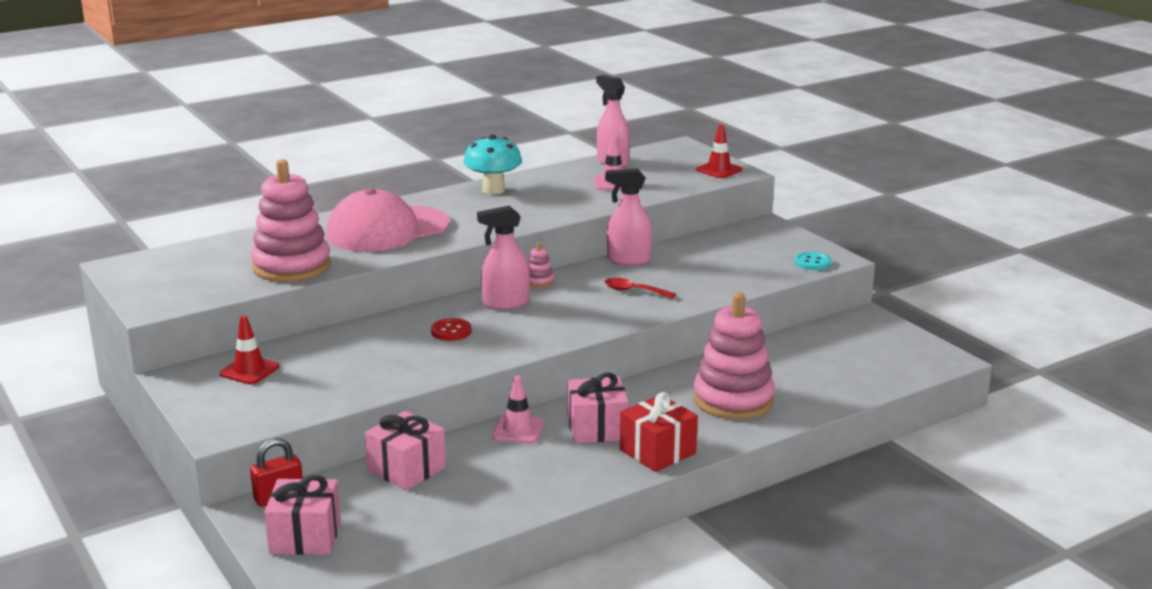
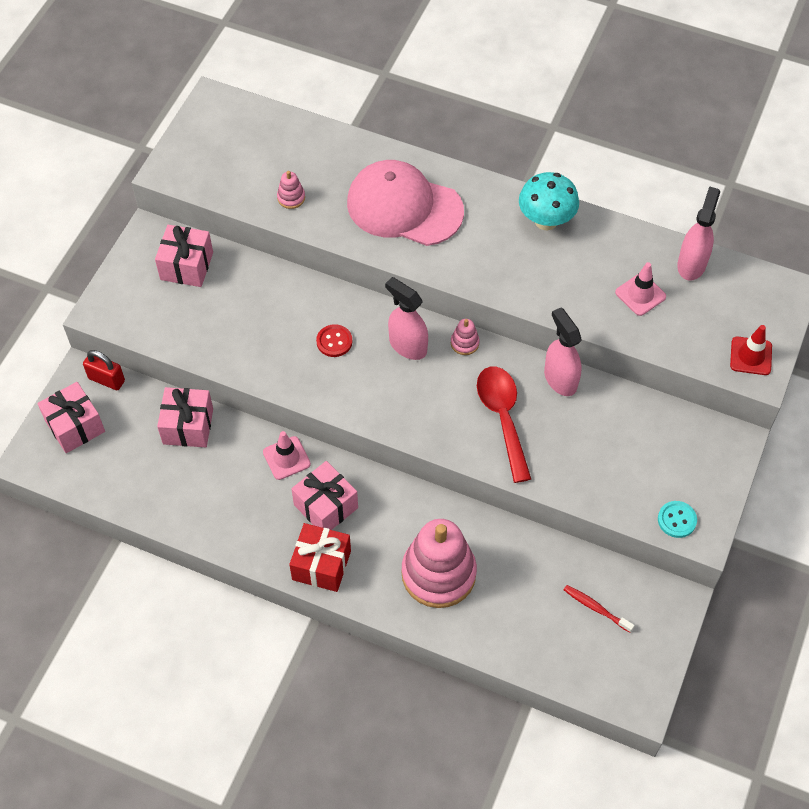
camera: 55 degrees right, 35 degrees up
(249, 370) = (186, 266): red traffic cone -> pink gift
(292, 267) = (291, 198): pink stacking toy -> pink stacking toy, size x0.41
(634, 291) = (503, 418): red spoon -> red spoon, size x1.78
(841, 347) = (596, 608): none -> red toothbrush

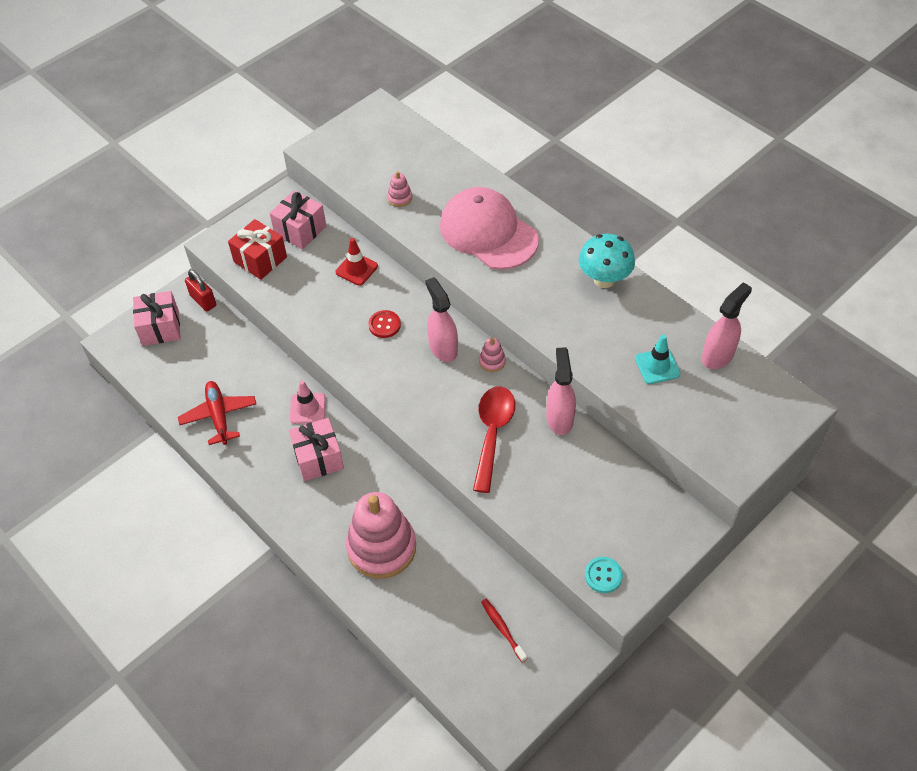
camera: 25 degrees right, 5 degrees down
(188, 426) = (245, 357): pink gift -> none
(195, 500) = (219, 416): none -> red plane
(321, 565) = (289, 504): red gift -> red gift (260, 259)
(640, 294) = (657, 366): pink traffic cone -> turquoise traffic cone
(751, 356) = (734, 452): red traffic cone -> red traffic cone (356, 269)

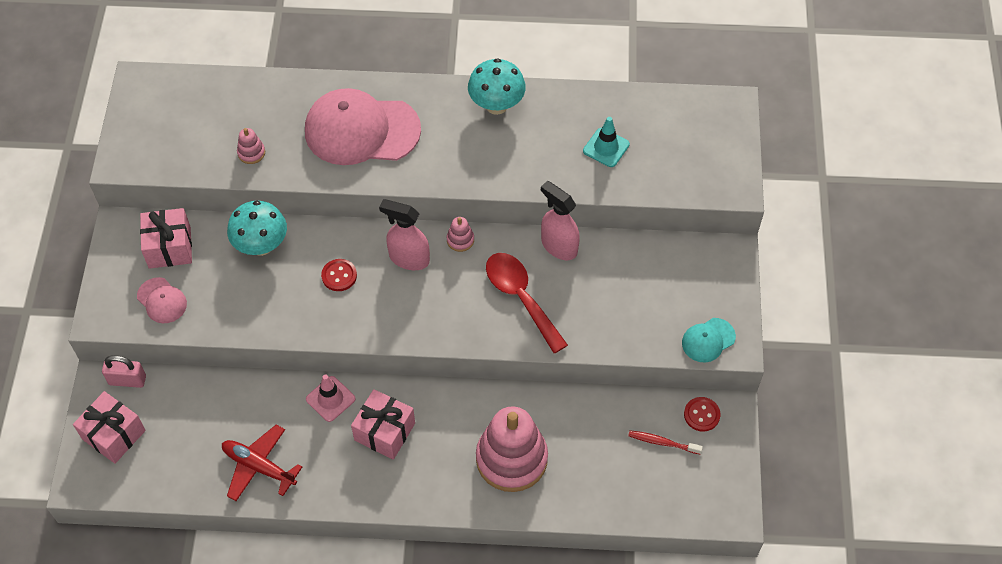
camera: 45 degrees left, 5 degrees up
(203, 301) = (127, 380): red padlock -> pink padlock
(260, 259) = (162, 300): red gift -> pink cap
(356, 269) = (261, 245): red traffic cone -> turquoise mushroom
(555, 634) = (701, 415): none -> red button
(603, 575) = (708, 340): turquoise button -> turquoise cap
(718, 355) = (640, 107): pink spray bottle -> none

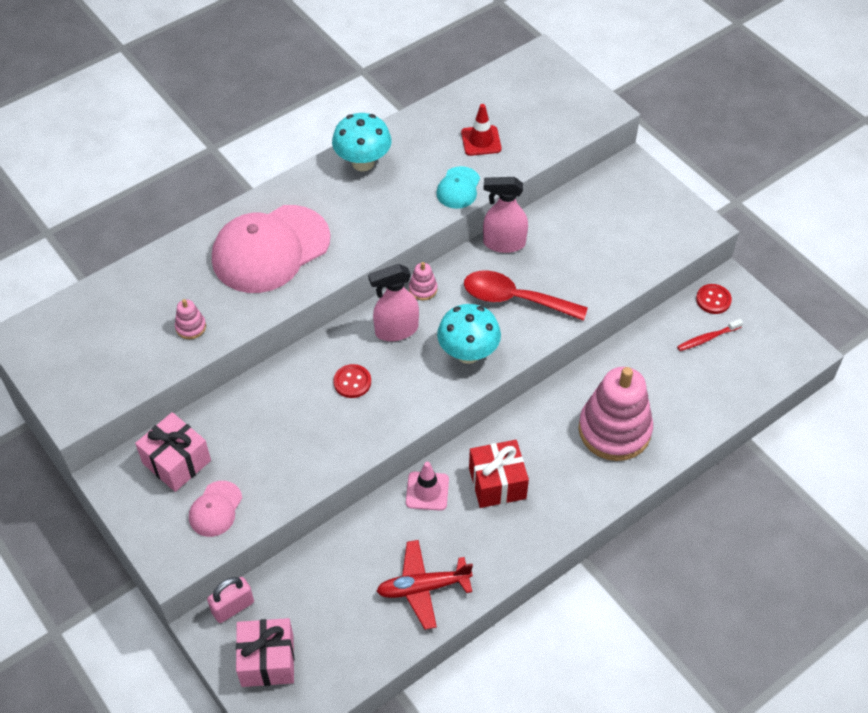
camera: 40 degrees left, 5 degrees down
(162, 300) = (215, 509): pink cap -> pink cap turned 105 degrees clockwise
(261, 245) = (259, 404): turquoise mushroom -> turquoise mushroom (468, 353)
(384, 432) = (497, 483): pink gift -> red gift
(606, 148) = (481, 141): turquoise traffic cone -> red traffic cone
(708, 340) = (680, 235): turquoise cap -> turquoise cap (458, 188)

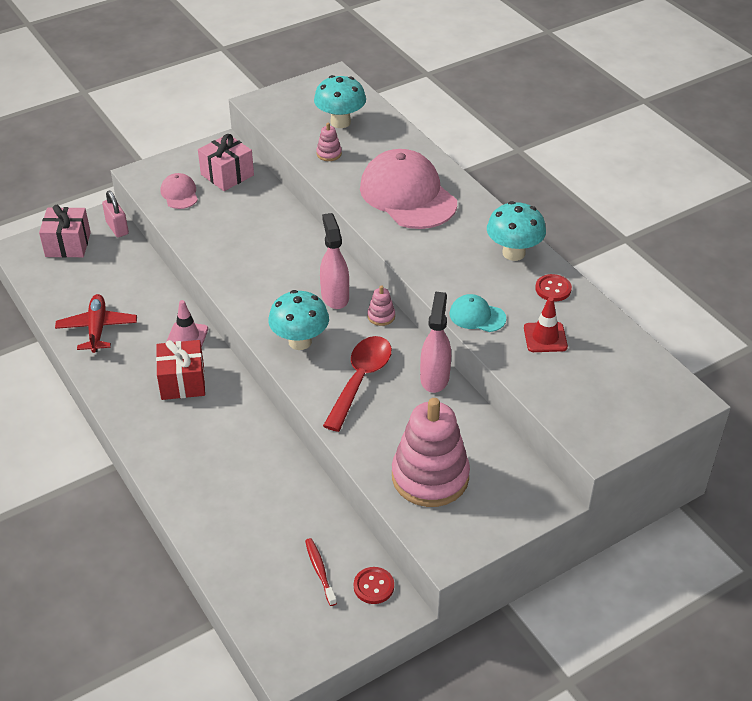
camera: 95 degrees right, 10 degrees down
(124, 321) = (340, 122): none -> turquoise mushroom
(215, 509) = (179, 194): pink cap -> pink cap turned 45 degrees clockwise
(352, 382) = (282, 267): red button -> red button (553, 289)
(614, 430) = (219, 473): pink stacking toy -> pink stacking toy (430, 477)

